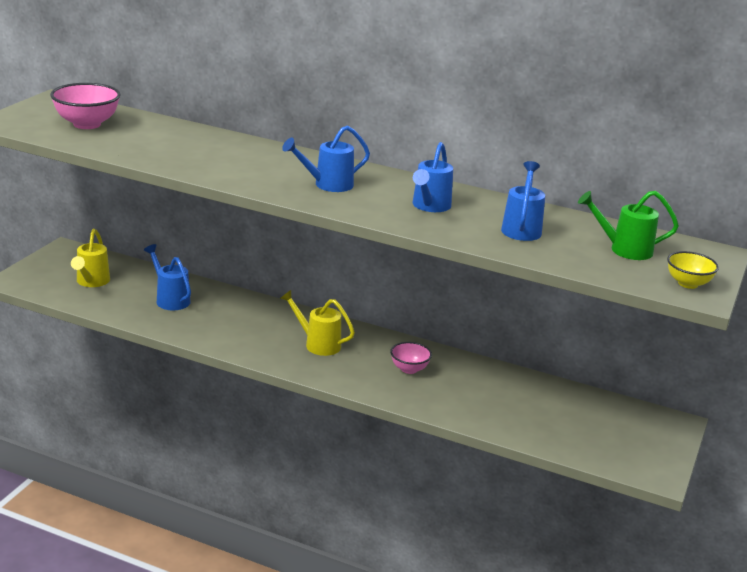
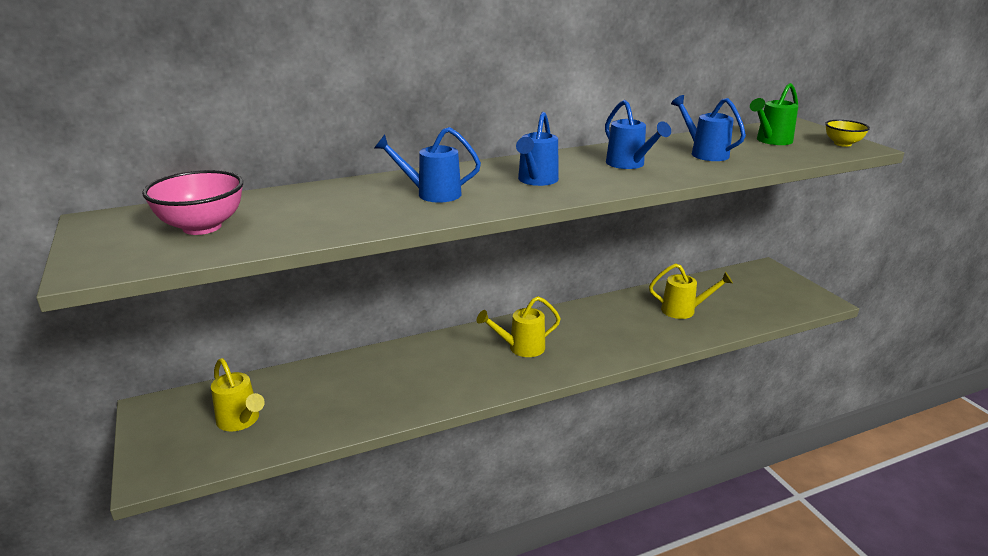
camera: 45 degrees left, 0 degrees up
(170, 299) = (346, 388): blue watering can -> blue watering can (432, 194)
(409, 369) = (605, 326): pink bowl -> none
(501, 399) = (683, 310): none -> yellow watering can

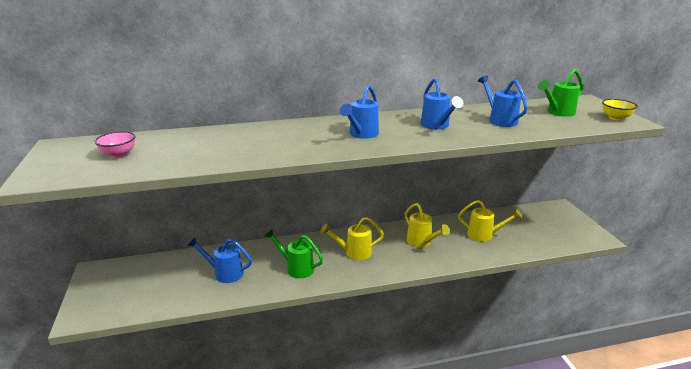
camera: 10 degrees right, 0 degrees up
(202, 227) = (119, 154): pink bowl -> pink bowl, size x0.60
(240, 421) = (148, 286): yellow watering can -> yellow watering can (421, 242)
(432, 194) = (283, 140): blue watering can -> blue watering can (225, 273)
(449, 375) = (296, 268): none -> green watering can

